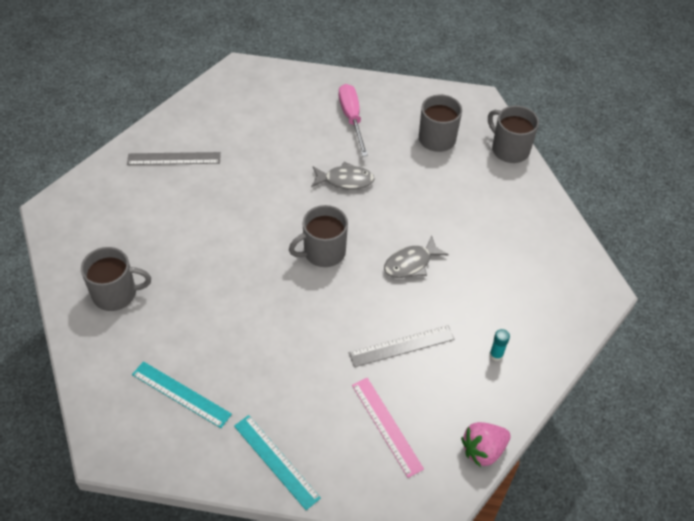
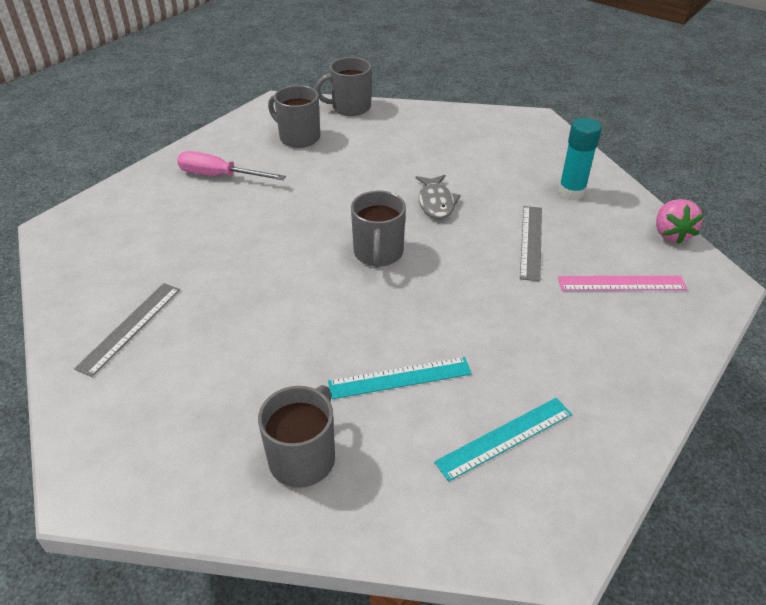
camera: 60 degrees left, 10 degrees down
(276, 461) = (635, 380): turquoise ruler -> turquoise ruler (400, 377)
(345, 180) = (296, 207): grey fish -> none
(496, 355) = (571, 192): turquoise glue stick -> turquoise glue stick, size x1.92

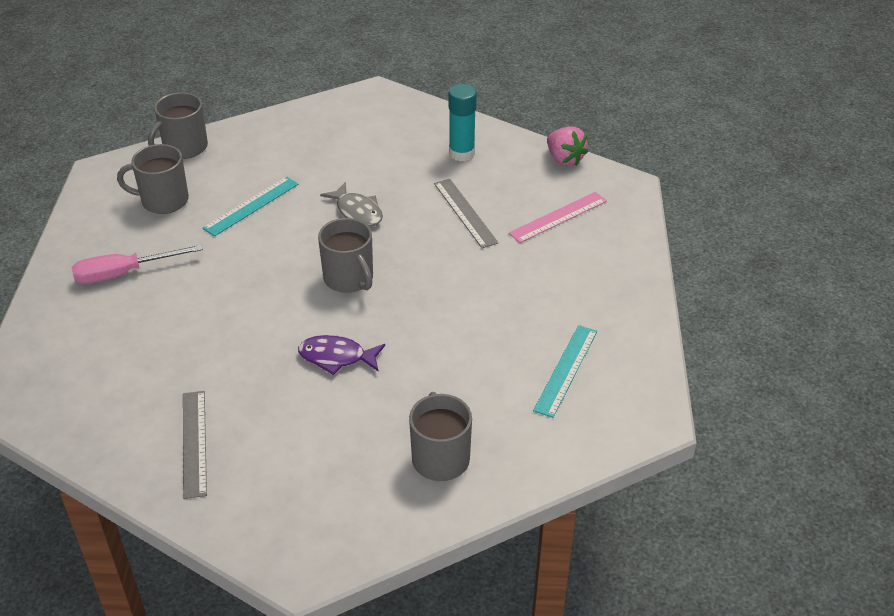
camera: 35 degrees left, 0 degrees up
(305, 314) = (336, 357): none -> purple fish
(400, 377) = (457, 367): turquoise ruler -> turquoise ruler (251, 206)

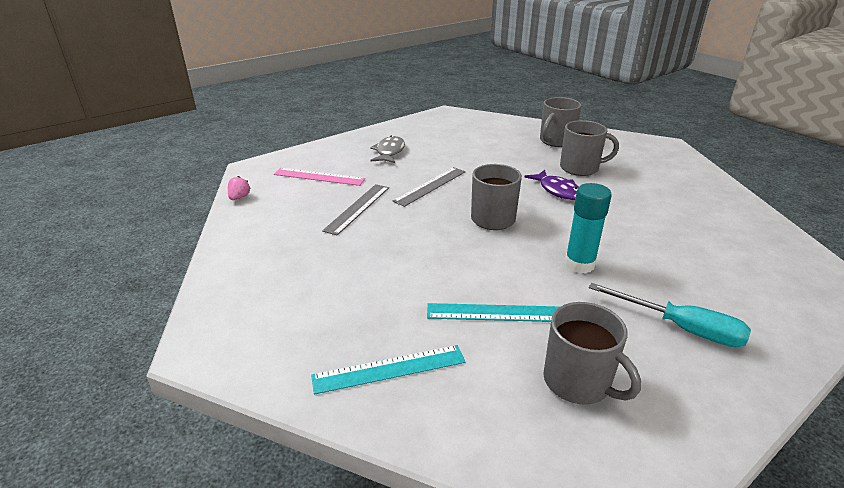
camera: 130 degrees left, 10 degrees down
(124, 273) = (680, 328): pink screwdriver -> turquoise screwdriver
(184, 148) = (482, 447): grey mug -> grey mug (580, 168)
(194, 443) = (691, 200): grey ruler -> grey ruler (430, 186)
(357, 212) = (420, 252): grey fish -> grey fish (389, 152)
(461, 153) = (276, 241): turquoise glue stick -> turquoise glue stick (579, 264)
(564, 159) = (239, 197): pink strawberry -> pink strawberry, size x0.59
(566, 370) = (450, 135): turquoise ruler -> turquoise ruler (389, 369)

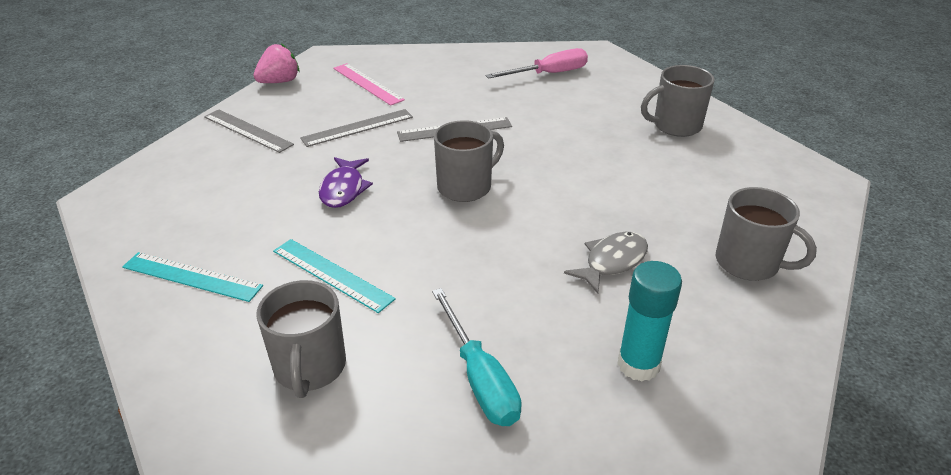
camera: 35 degrees right, 5 degrees up
(239, 197) = (279, 82): pink strawberry -> pink strawberry, size x1.69
(266, 242) = (247, 130): none -> grey ruler
(389, 152) = (467, 79): grey fish -> grey fish (612, 262)
(439, 134) = (549, 74): none -> pink screwdriver
(557, 190) = (582, 184): purple fish -> purple fish (343, 189)
(579, 264) = (479, 269): turquoise glue stick -> turquoise glue stick (638, 365)
(580, 168) = (652, 168): grey mug -> grey mug (748, 263)

